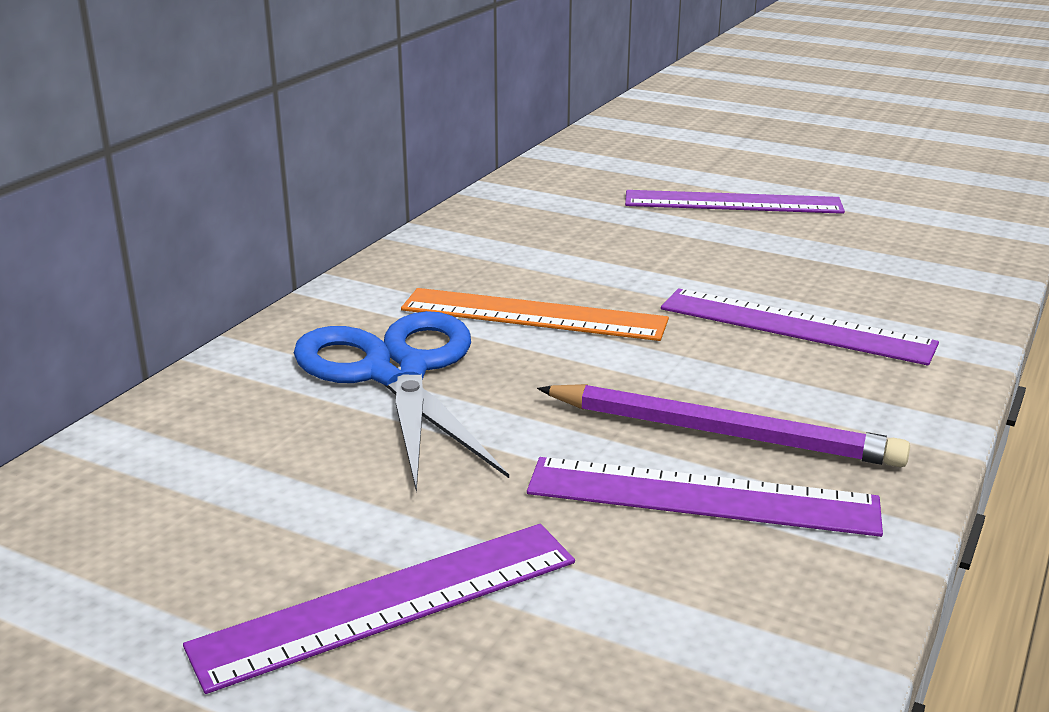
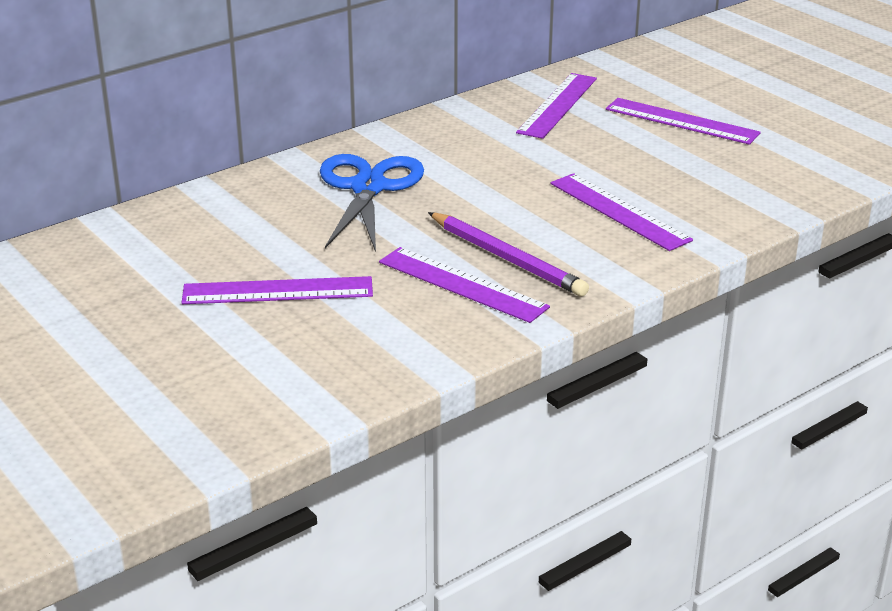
camera: 25 degrees right, 5 degrees up
(533, 315) = (472, 171): orange ruler -> none
(559, 211) = (557, 105): none -> purple ruler

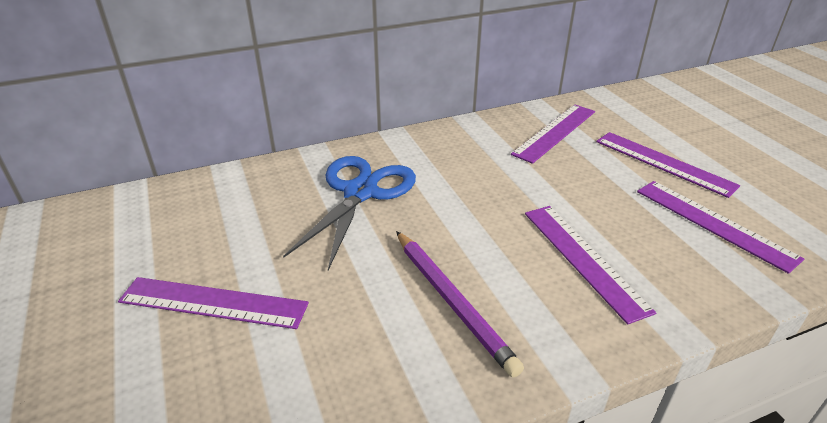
camera: 15 degrees right, 5 degrees up
(462, 284) = (393, 330): purple ruler -> purple ruler (714, 223)

